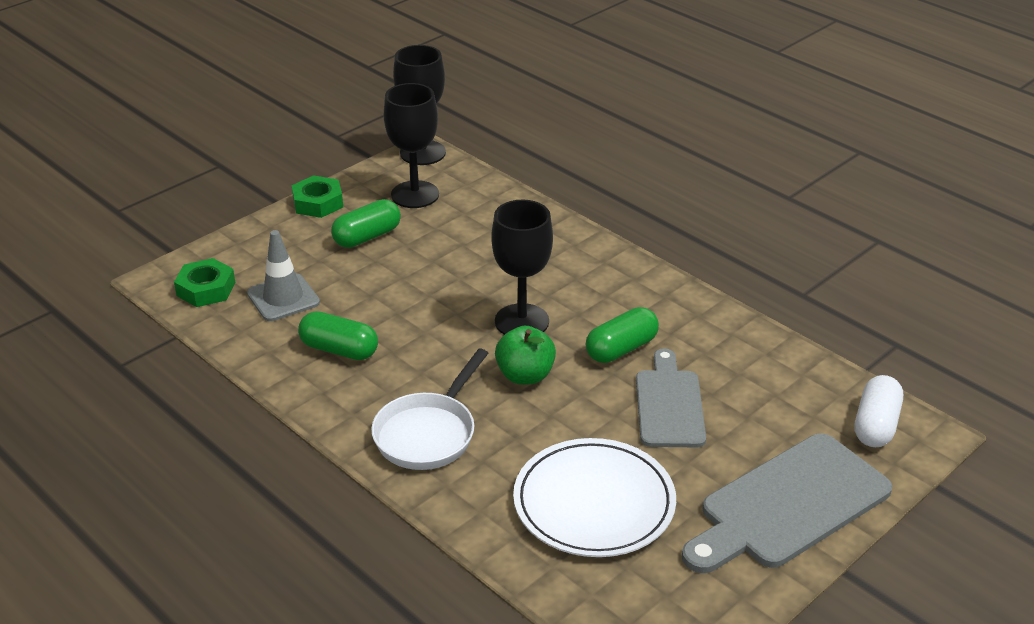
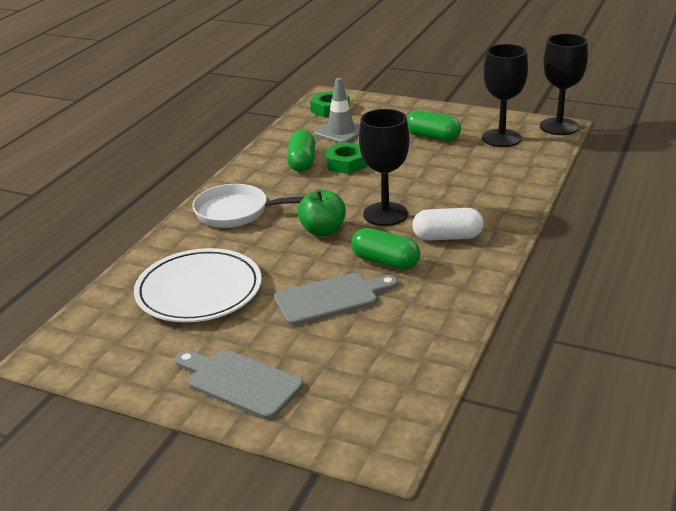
camera: 70 degrees right, 5 degrees down
(318, 203) = (454, 112): green nut -> green nut (346, 163)
(788, 505) = (240, 382): grey cutting board -> grey cutting board, size x0.66
(876, 425) = (377, 415): white capsule -> white capsule (447, 237)

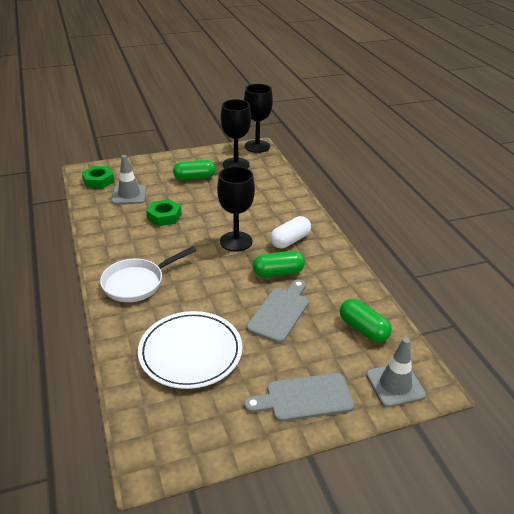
camera: 45 degrees left, 5 degrees up
(302, 162) = (132, 227): green capsule -> green capsule (363, 329)
(323, 231) = (213, 270): green apple -> none
(347, 425) = (395, 385): none -> grey traffic cone

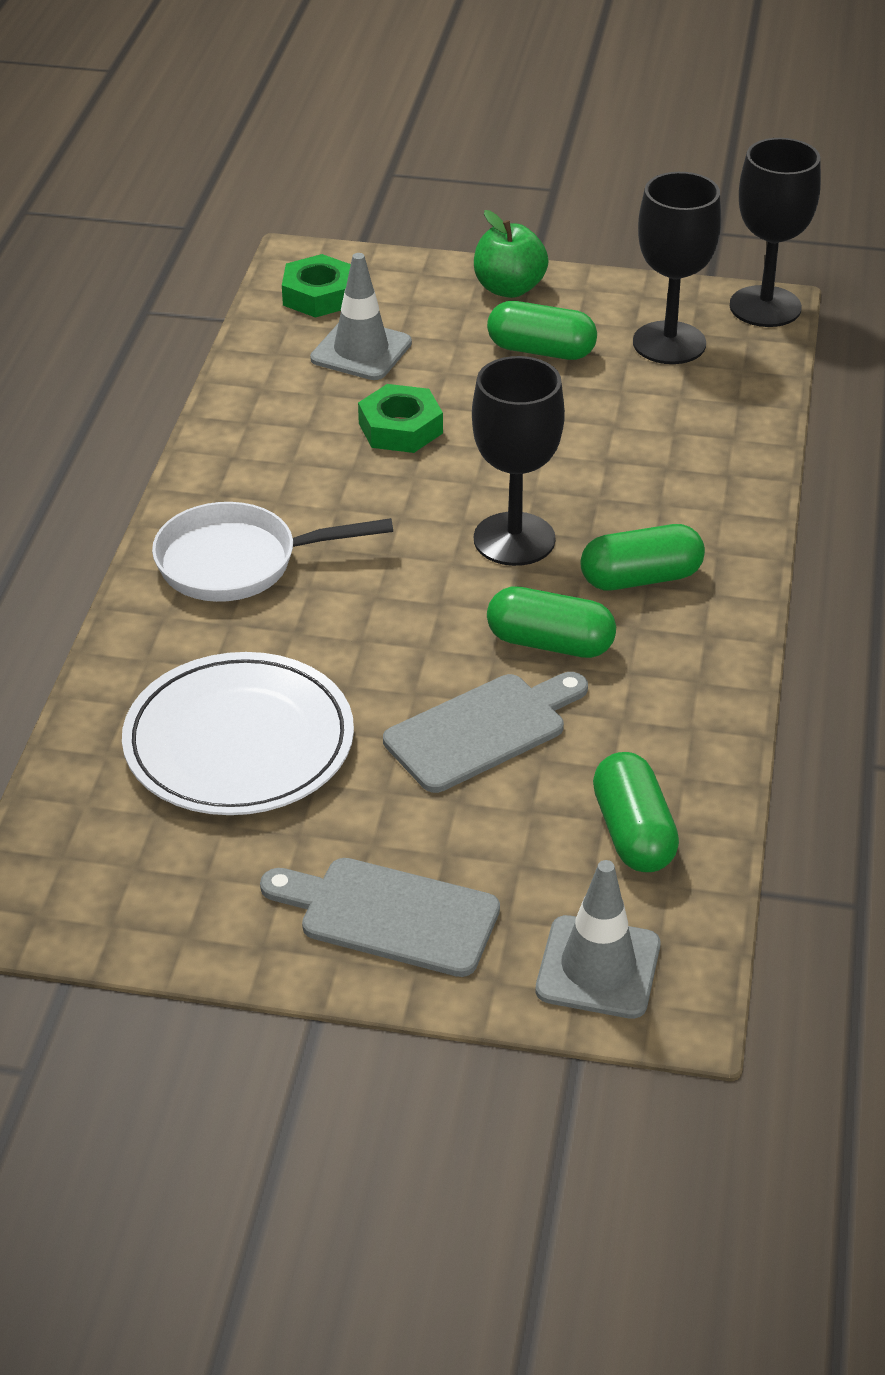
camera: 30 degrees right, 5 degrees up
(167, 161) = (509, 288): none -> green apple
(290, 240) = (641, 578): white capsule -> green capsule

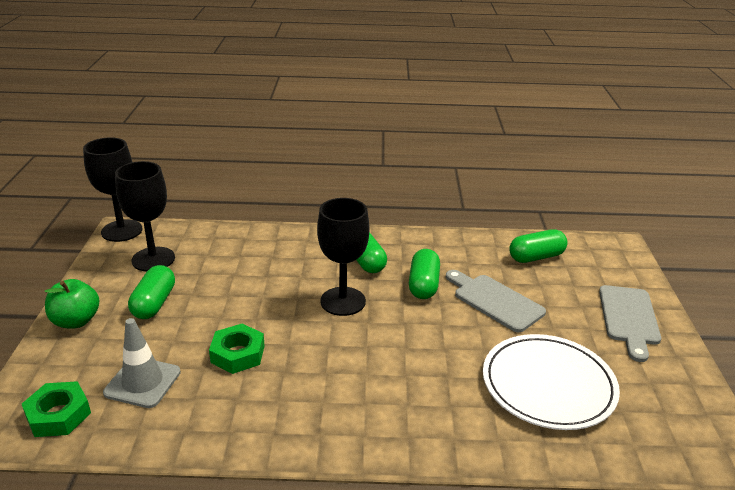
camera: 100 degrees left, 10 degrees down
(237, 562) = (391, 411): white pan -> none
(598, 968) = (615, 262): grey traffic cone -> none

